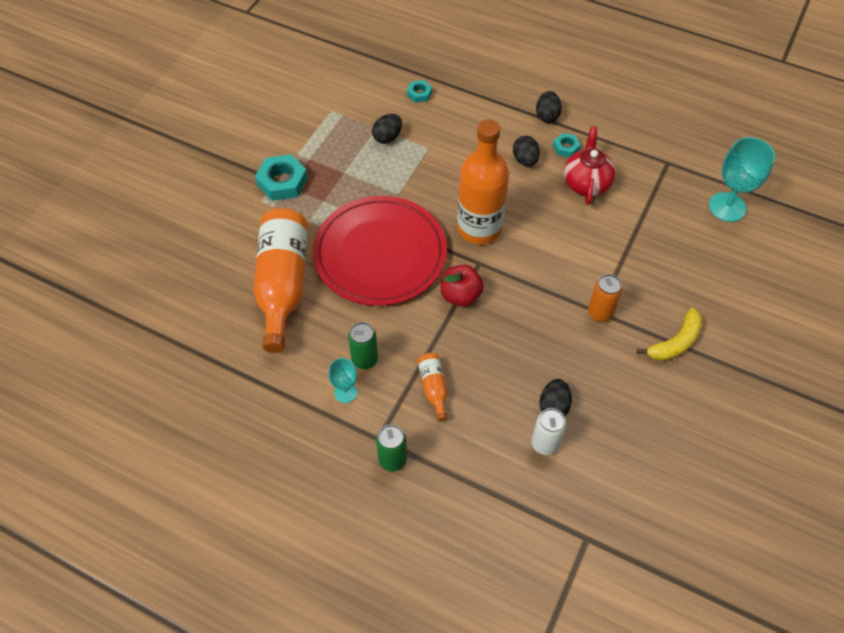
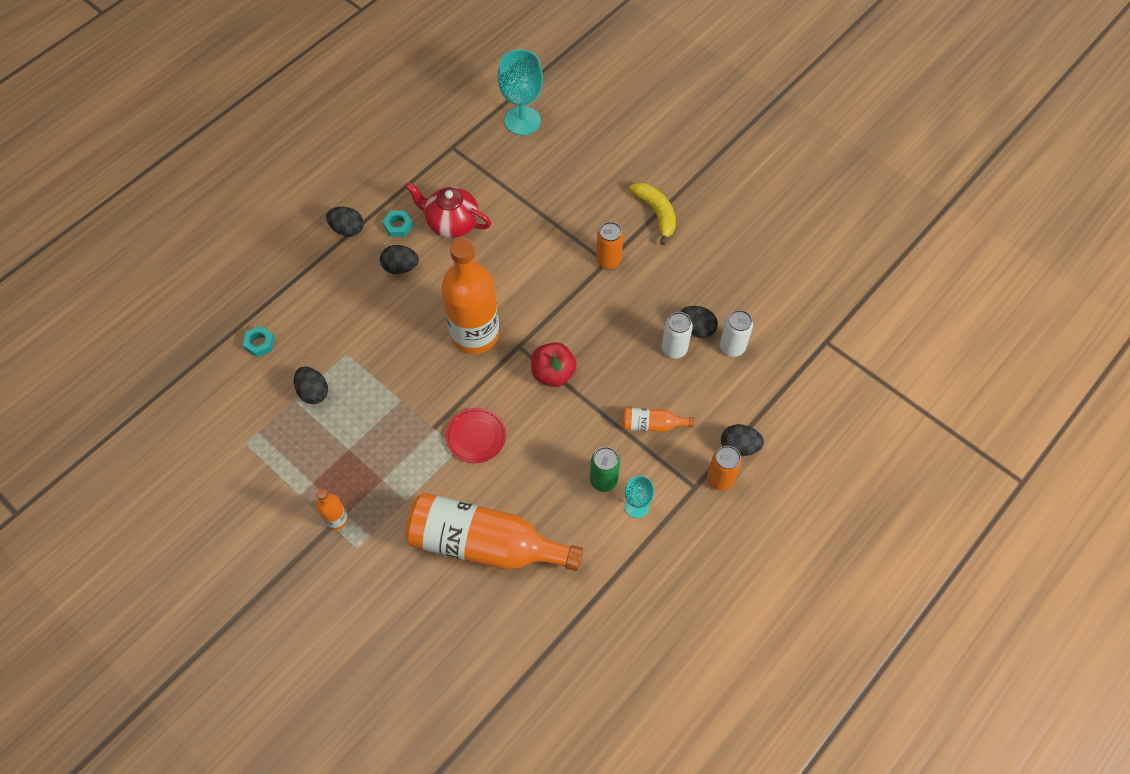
camera: 75 degrees left, 5 degrees up
(282, 182) = (336, 519): turquoise nut -> orange bottle
(380, 253) = (476, 436): red plate -> red plate, size x0.41
(392, 459) = (720, 479): green can -> orange can
(433, 471) = (739, 446): none -> black egg
(523, 390) = (674, 349): none -> white can

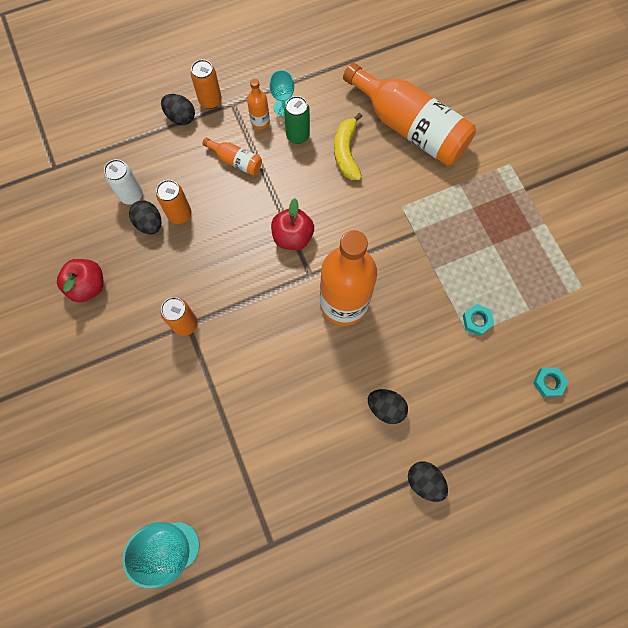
camera: 155 degrees left, 10 degrees up
(313, 392) = (509, 310): black egg -> none
(336, 519) = (519, 192): orange bottle -> orange bottle (260, 122)
(398, 226) = (370, 461): turquoise nut -> turquoise nut (477, 321)
(451, 223) = (314, 439): red teapot -> none
(476, 436) = (382, 210): red plate -> none
(656, 213) = (109, 356): yellow banana -> yellow banana (346, 152)
(674, 349) = (179, 214): white can -> orange can
(713, 255) = (88, 286): none -> red apple

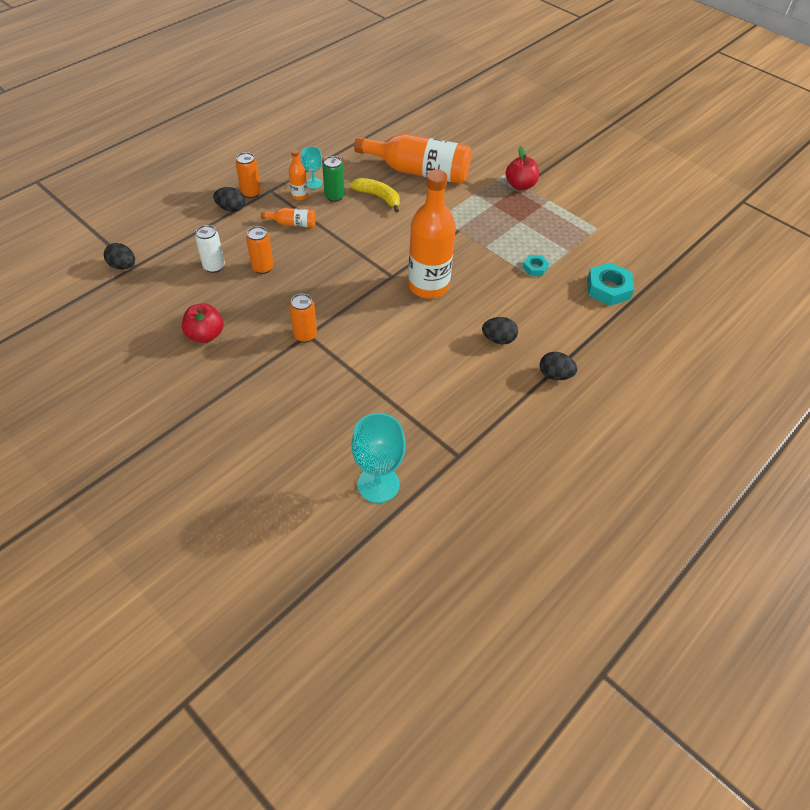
camera: 25 degrees left, 20 degrees down
(149, 224) = (239, 280): black egg -> black egg (123, 266)
(293, 237) = (365, 257): red apple -> red apple (520, 185)
(346, 152) = (378, 197): yellow banana -> yellow banana turned 150 degrees clockwise
(548, 382) = (608, 288): turquoise nut -> turquoise nut, size x1.84

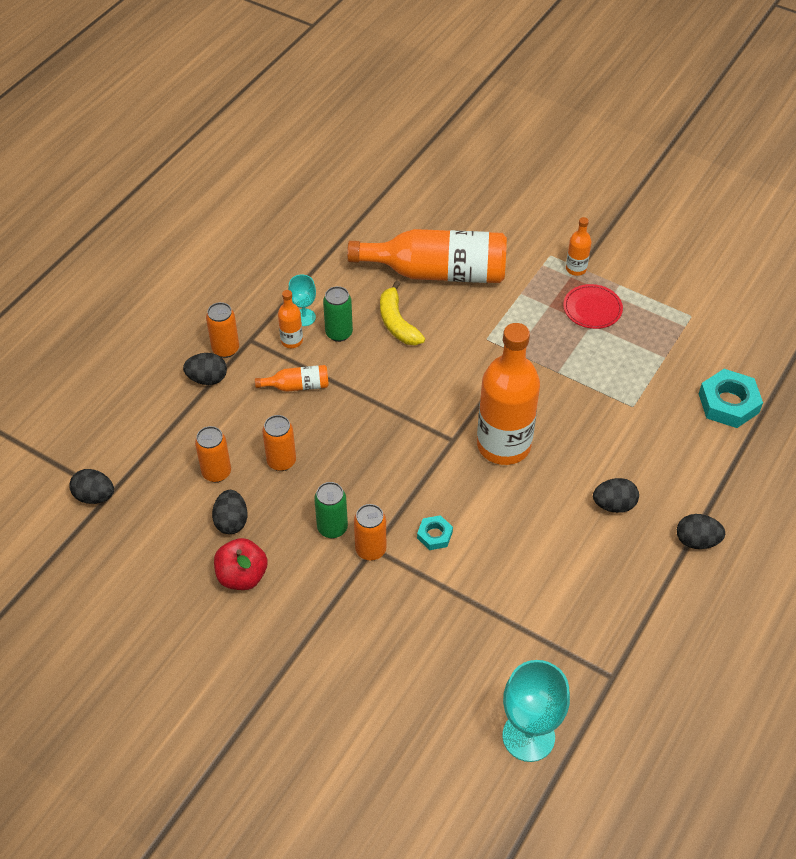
camera: 10 degrees left, 0 degrees up
(212, 299) = (231, 521): none -> black egg
(214, 266) = (216, 472): white can -> orange can
(283, 316) = (332, 528): none -> green can
(378, 197) = (397, 323): yellow banana -> yellow banana turned 135 degrees counterclockwise
(520, 185) = (576, 269): red apple -> orange bottle
(524, 211) = (592, 308): none -> red plate
(535, 268) = (630, 391): turquoise nut -> turquoise nut (434, 535)

